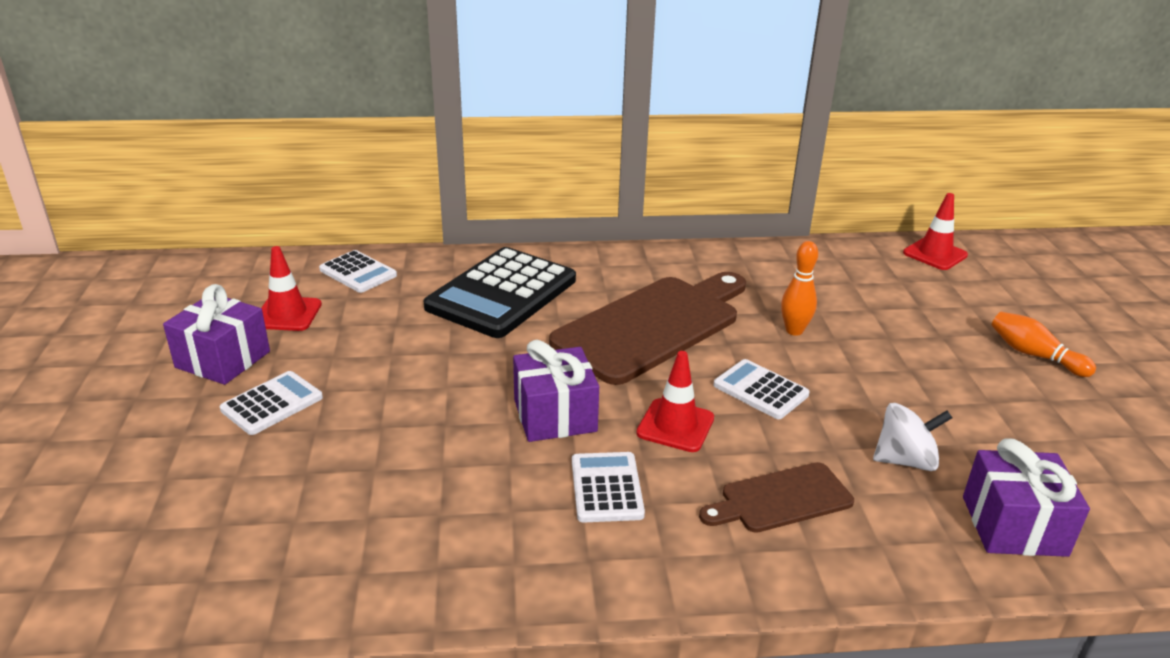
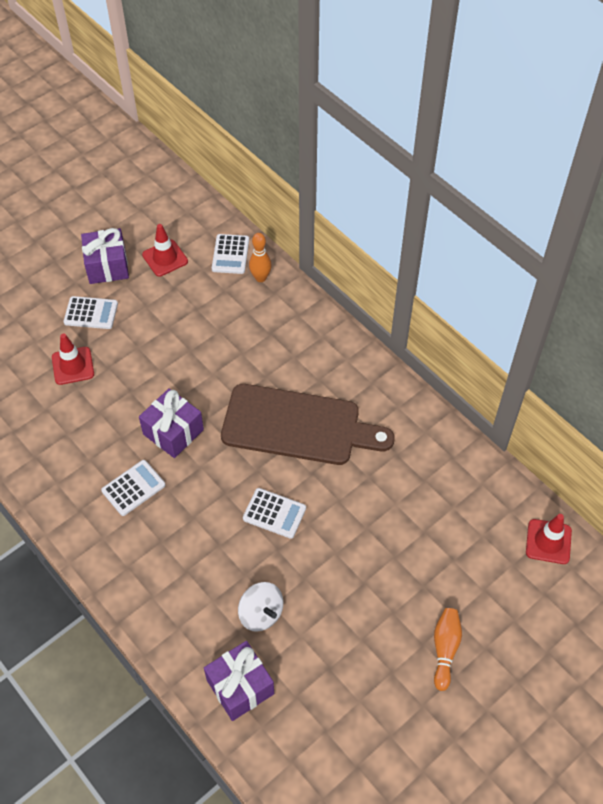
camera: 55 degrees right, 25 degrees up
(501, 294) = (268, 333): black calculator -> none
(675, 425) = (207, 490): red traffic cone -> red traffic cone (73, 366)
(760, 390) = (274, 513): white calculator -> white calculator turned 105 degrees clockwise
(781, 499) = (181, 568): brown cutting board -> none
(794, 331) = (357, 501): orange bowling pin -> orange bowling pin (260, 278)

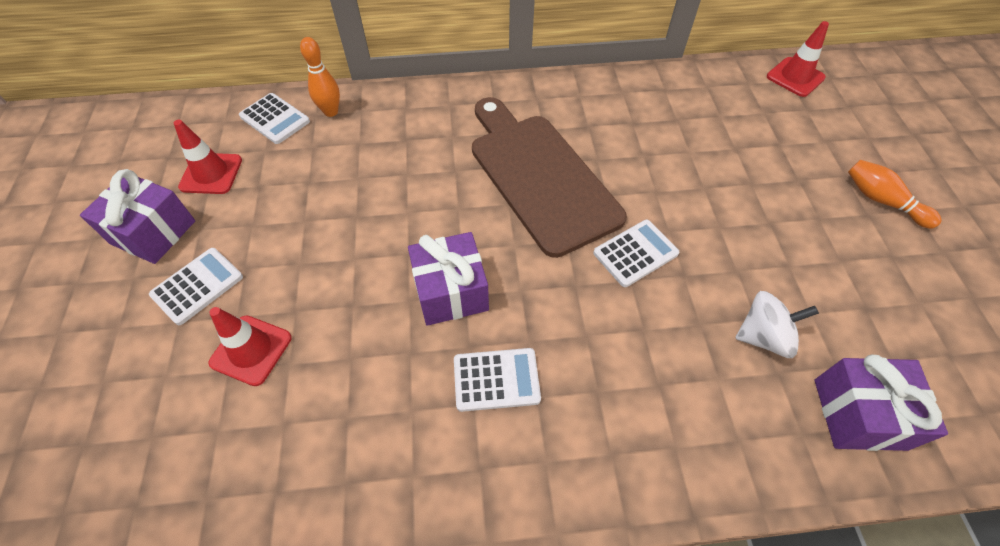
camera: 55 degrees left, 0 degrees up
(133, 488) = (496, 380): white calculator -> white calculator turned 90 degrees clockwise
(298, 426) = (539, 176): brown cutting board -> brown cutting board turned 75 degrees counterclockwise

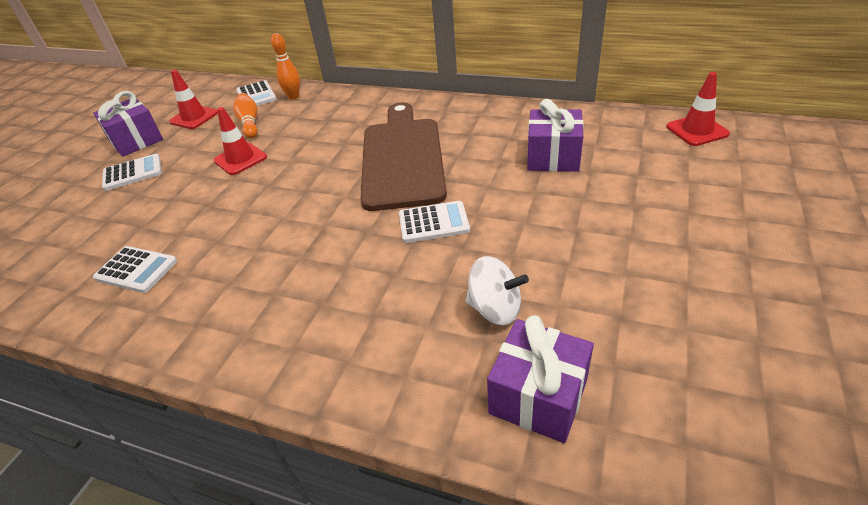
camera: 30 degrees right, 15 degrees down
(251, 350) = (128, 213): red traffic cone -> red traffic cone (240, 159)
(451, 292) = (275, 213): purple gift -> purple gift (553, 157)
(496, 380) = (256, 274): white calculator -> white calculator (136, 270)
(882, 201) = (713, 239): orange bowling pin -> orange bowling pin (249, 123)

